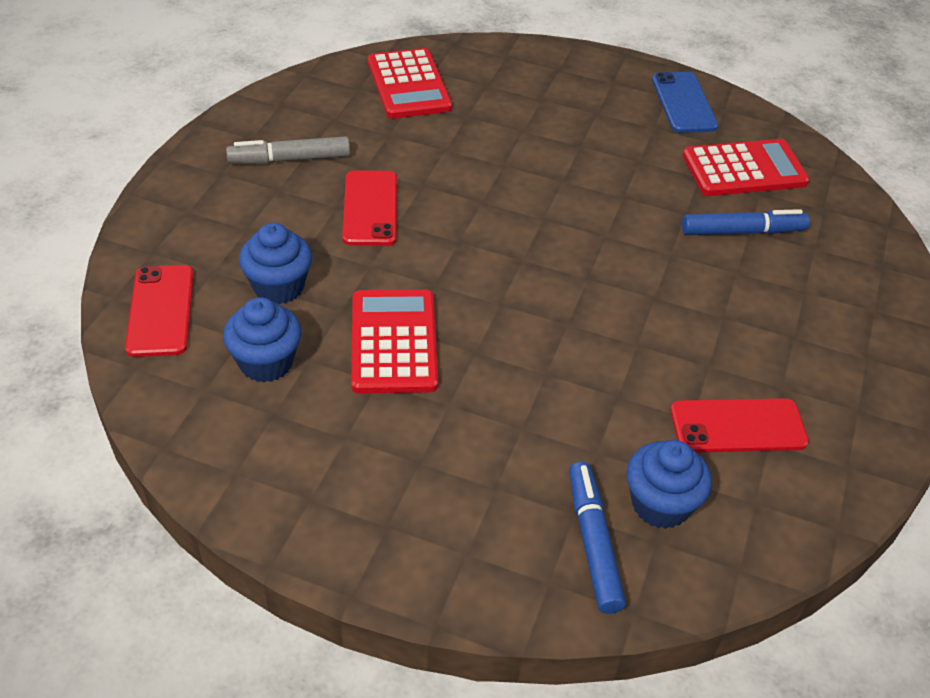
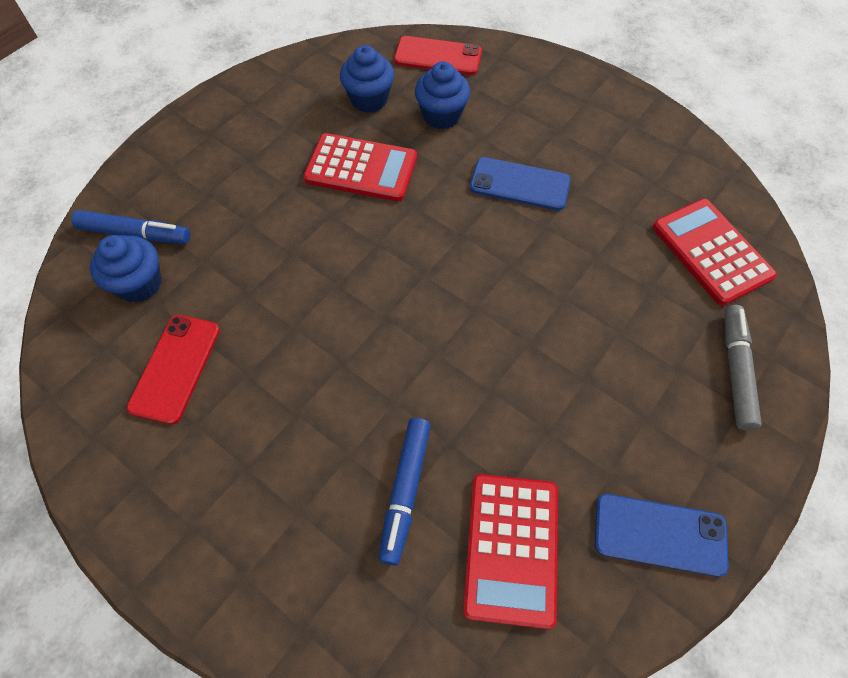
camera: 110 degrees right, 15 degrees up
(290, 159) = (597, 144): grey marker -> grey marker (735, 370)
(370, 208) = (519, 184): red phone -> blue phone
(408, 85) = (711, 251): red calculator -> red calculator turned 60 degrees clockwise

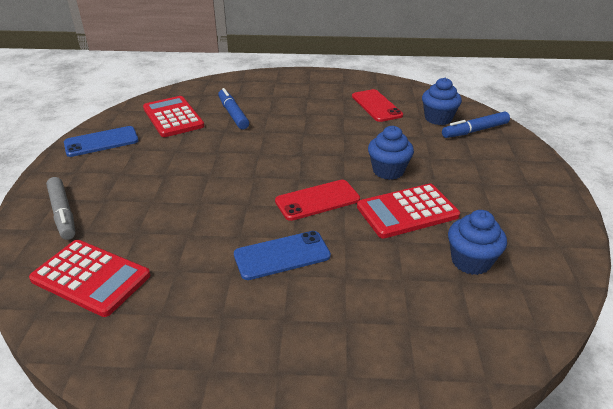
camera: 145 degrees right, 25 degrees down
(438, 56) = (474, 340): red phone -> red phone (317, 200)
(441, 116) = (398, 278): blue cupcake -> blue cupcake (388, 171)

